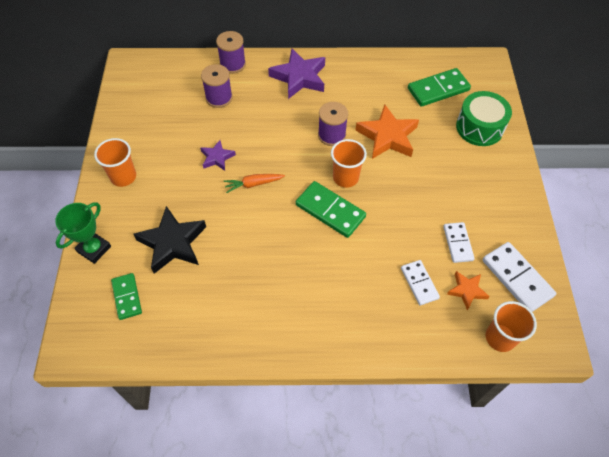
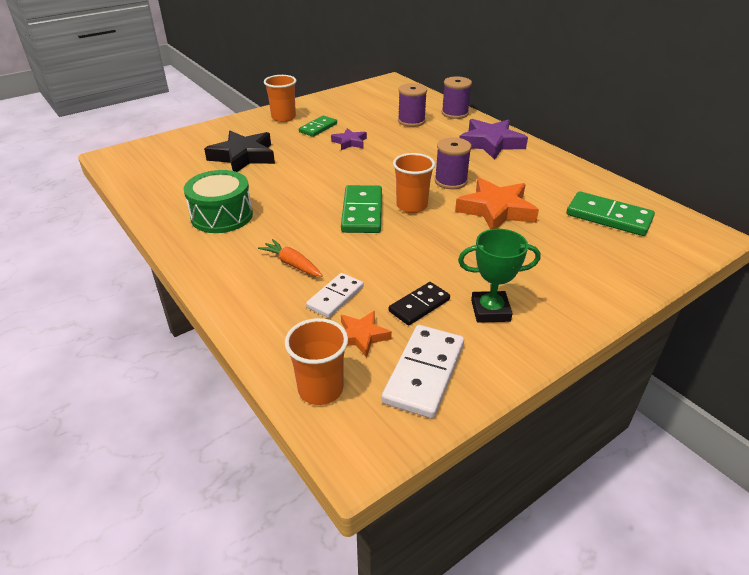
camera: 55 degrees right, 20 degrees down
(94, 249) = (206, 132): green trophy -> green trophy (490, 311)
(127, 297) = (175, 158): green domino -> green domino (318, 128)
(253, 184) = (343, 166): orange carrot -> orange carrot (292, 264)
(458, 243) = (419, 305): white domino -> black domino
(479, 127) = (604, 263): green drum -> green drum (222, 216)

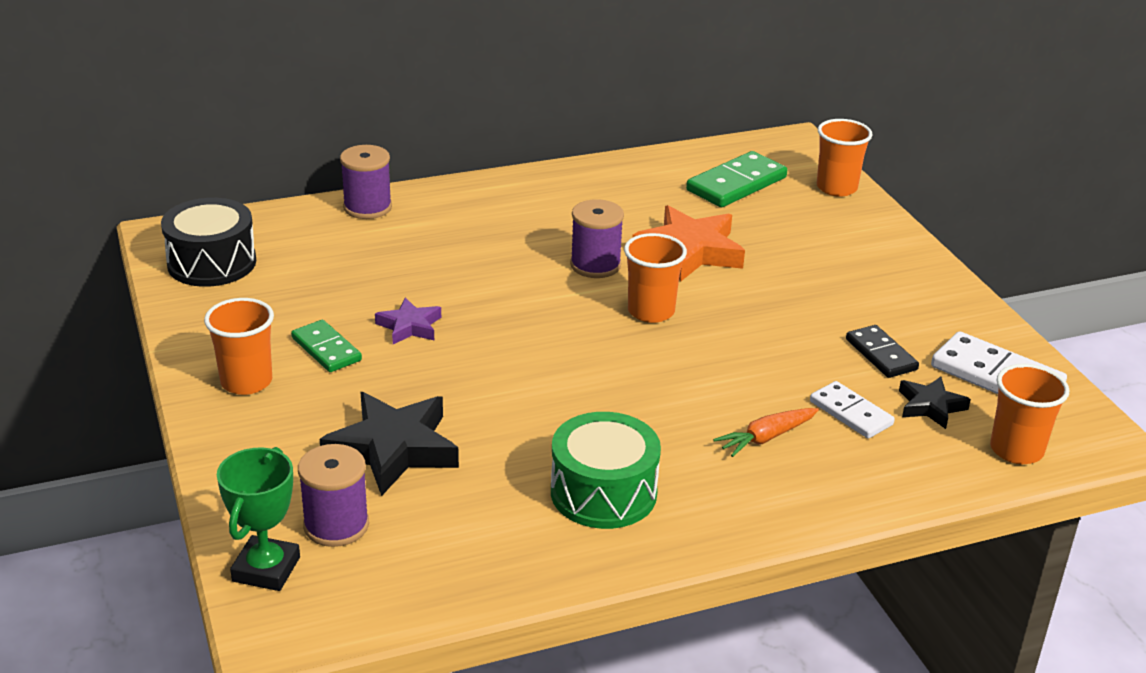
camera: 75 degrees left, 5 degrees down
(361, 336) = (930, 406): orange star -> black star
(362, 212) = (650, 356): green domino -> none
(374, 93) = (212, 263): none -> black drum
(411, 121) = (367, 252): purple spool -> purple spool (336, 525)
(490, 311) = (900, 310): green trophy -> green trophy (266, 569)
(491, 143) = (496, 205): purple star -> none
(656, 262) = (836, 188): none -> orange cup

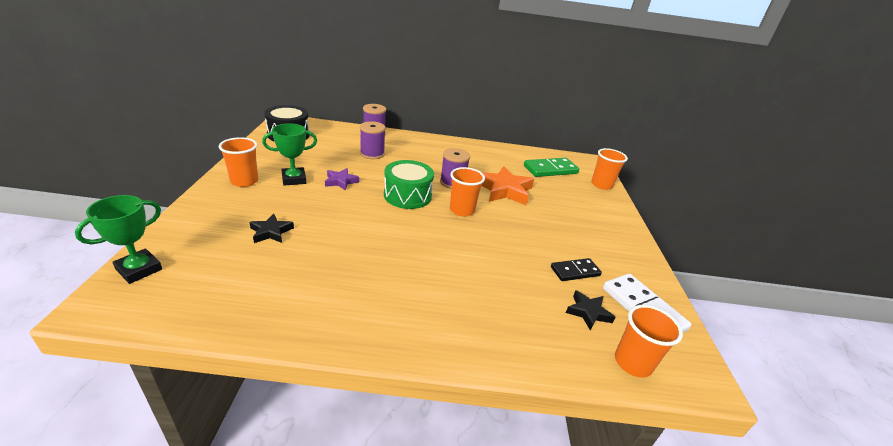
camera: 20 degrees right, 0 degrees up
(326, 349) = (294, 179): green domino -> green trophy
(336, 525) = (199, 259): purple spool -> purple spool (372, 154)
(393, 449) = (271, 232): black star -> black star, size x0.55
(603, 493) = (351, 293): green drum -> green drum (407, 195)
(766, 438) = (471, 296): orange carrot -> none
(851, 413) = (534, 299): white domino -> none
(881, 354) = (575, 271): black domino -> black domino turned 75 degrees clockwise

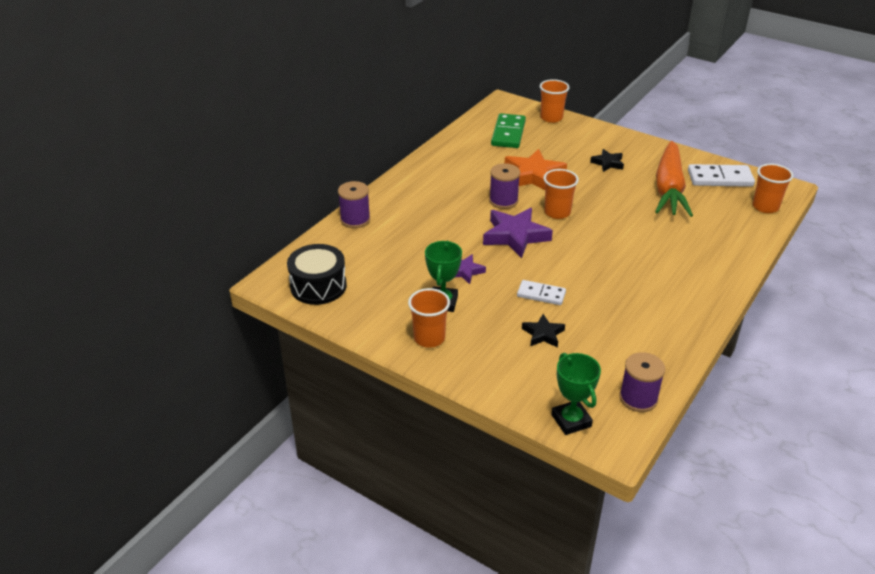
camera: 55 degrees left, 5 degrees up
(330, 221) = (541, 294): none -> white domino
(372, 154) = (410, 235): purple spool -> purple spool (638, 398)
(407, 195) = (515, 236): green drum -> purple star
(575, 271) = (669, 189): black domino -> orange carrot
(588, 312) = (715, 203): black star -> black star (608, 163)

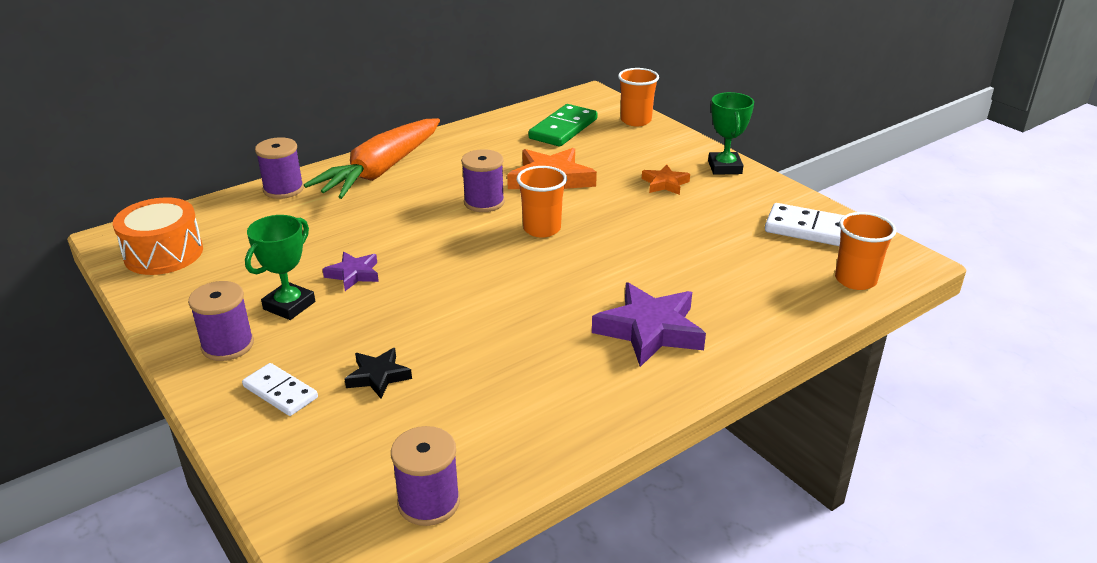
camera: 20 degrees right, 5 degrees down
(318, 286) = (164, 253): black drum -> orange drum
(429, 338) = (228, 345): orange cup -> purple spool
(515, 236) = (459, 246): purple star -> purple star (650, 330)
(541, 294) = (424, 325): white domino -> white domino (280, 392)
(571, 420) = (302, 507): green trophy -> green trophy (724, 167)
(608, 163) = (665, 184): black star -> orange star
(669, 189) = (725, 230): orange carrot -> orange carrot (381, 171)

